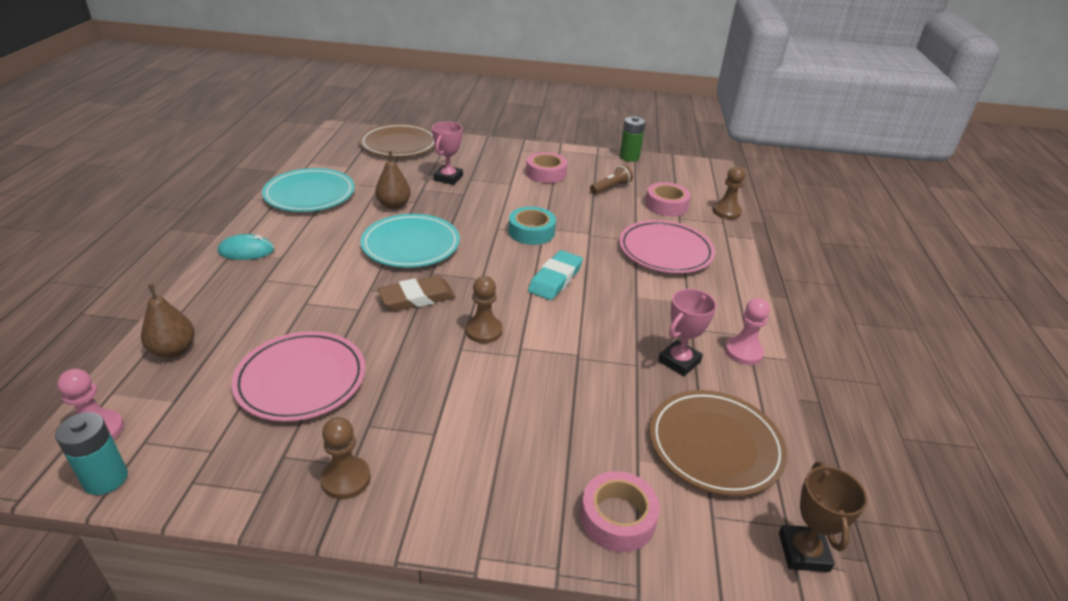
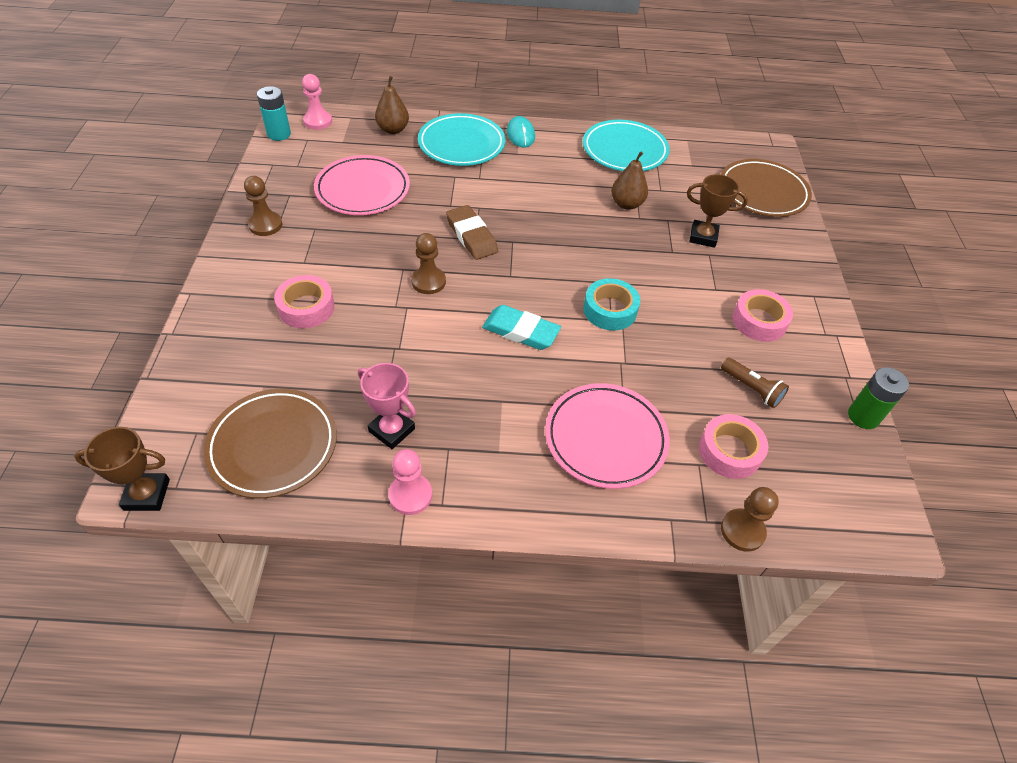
camera: 85 degrees right, 15 degrees up
(411, 245) = (555, 223): turquoise plate -> turquoise plate (461, 144)
(448, 178) = (703, 237): pink trophy -> brown trophy
(617, 518) = (206, 369): pink tape -> pink tape (306, 307)

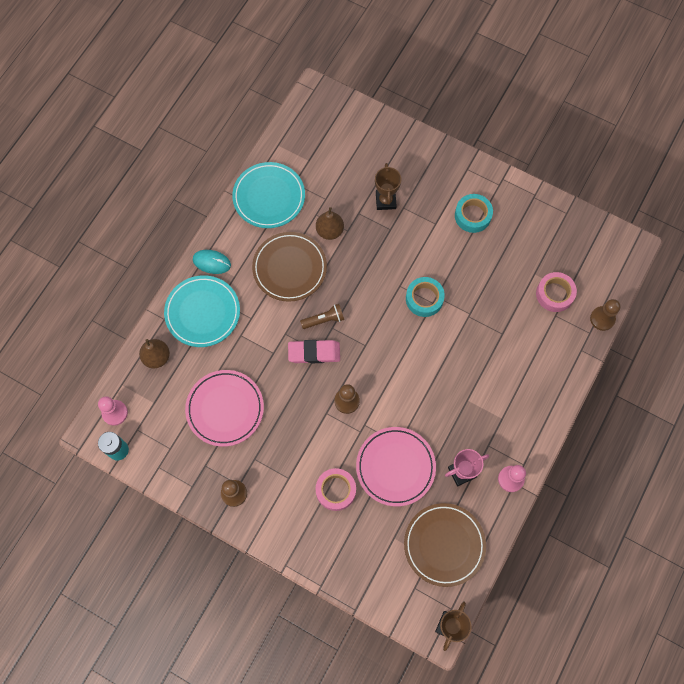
camera: 60 degrees left, 20 degrees up
(471, 236) = (314, 353): brown eraser -> pink eraser
(521, 331) = (417, 362): turquoise eraser -> none
(605, 438) = (518, 355): pink plate -> pink plate (395, 467)
(703, 237) = (385, 201): brown trophy -> brown trophy turned 45 degrees counterclockwise
(752, 389) = (519, 254): brown flashlight -> brown flashlight (324, 320)
(759, 321) = (472, 216): pink tape -> turquoise tape
(763, 192) = (360, 132): brown plate -> brown plate (289, 268)
(863, 416) = (563, 208): green battery -> none

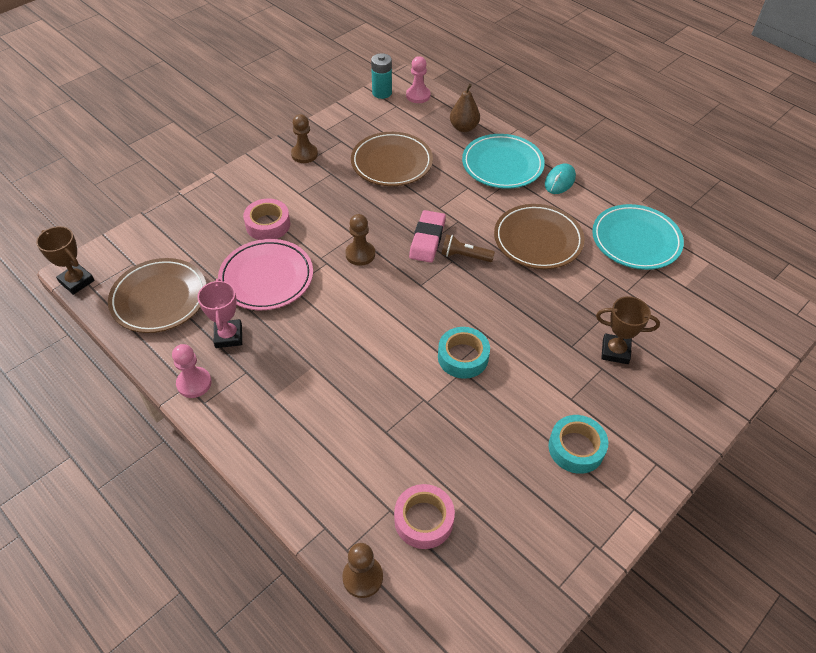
camera: 105 degrees right, 20 degrees down
(225, 409) = (391, 163): pink plate -> brown plate
(324, 320) = (464, 256): brown flashlight -> brown flashlight turned 105 degrees clockwise
(330, 231) = (580, 285): brown pear -> none

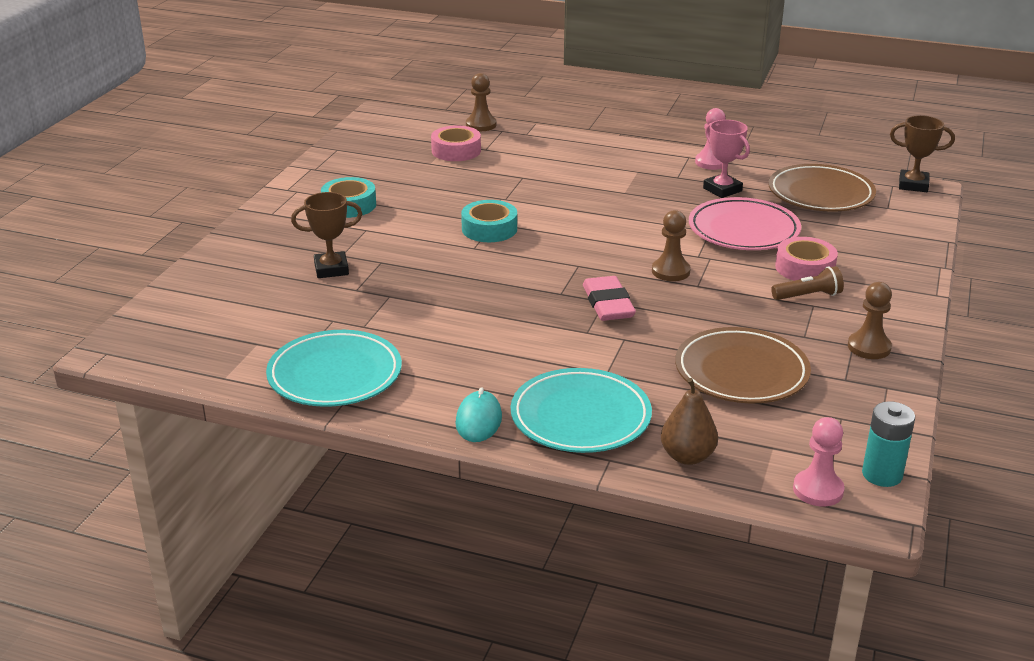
camera: 155 degrees right, 20 degrees down
(464, 256) = (550, 301): brown flashlight -> brown flashlight (808, 296)
(538, 240) = (469, 340): brown plate -> none

